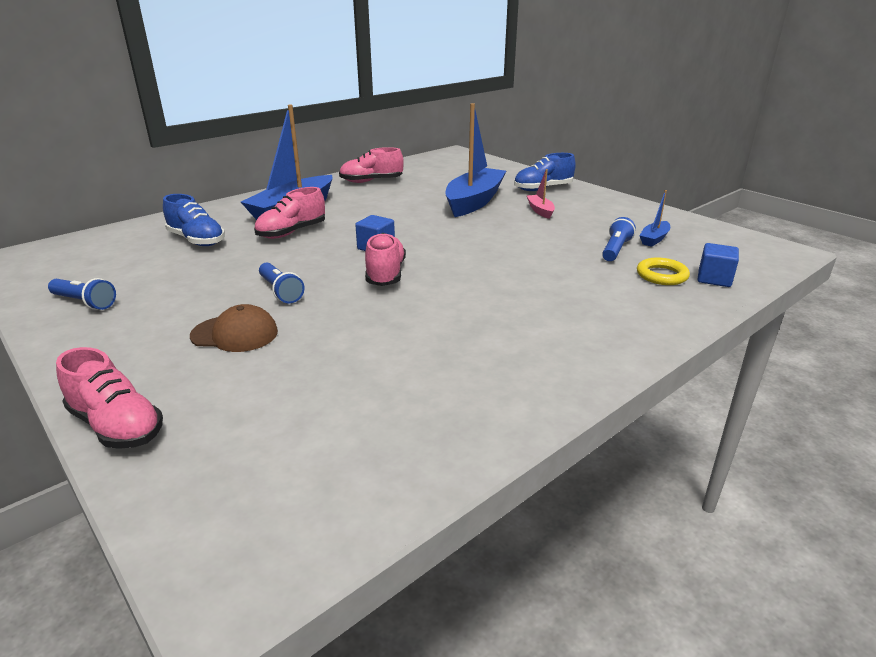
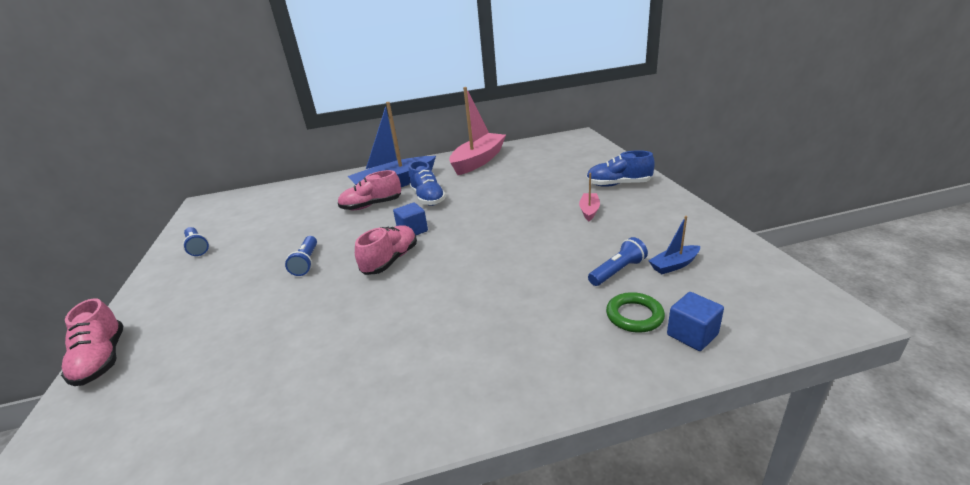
camera: 30 degrees right, 0 degrees up
(196, 240) = (308, 204): blue shoe -> blue shoe (428, 198)
(235, 334) = (240, 296): brown cap -> none
(371, 181) = (478, 161): pink shoe -> pink boat
(474, 201) = (539, 192): blue boat -> none
(662, 275) = (634, 316): yellow ring -> green ring

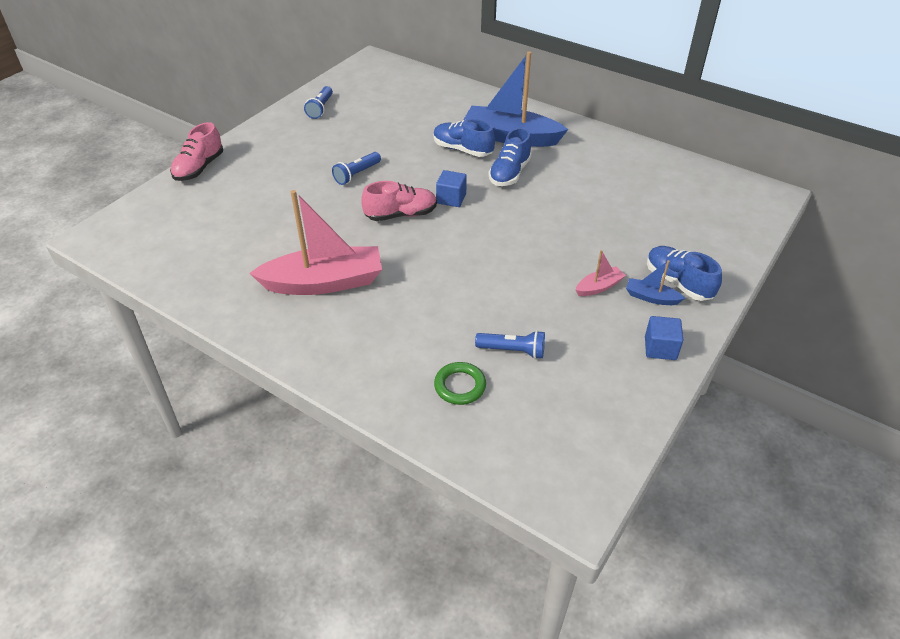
camera: 45 degrees right, 15 degrees up
(371, 206) = (462, 150): pink shoe -> blue shoe
(478, 161) = (617, 159): pink boat -> pink boat (324, 282)
(674, 265) = (558, 382): blue boat -> blue boat (651, 297)
(692, 334) = (466, 428): blue cube -> blue cube (660, 348)

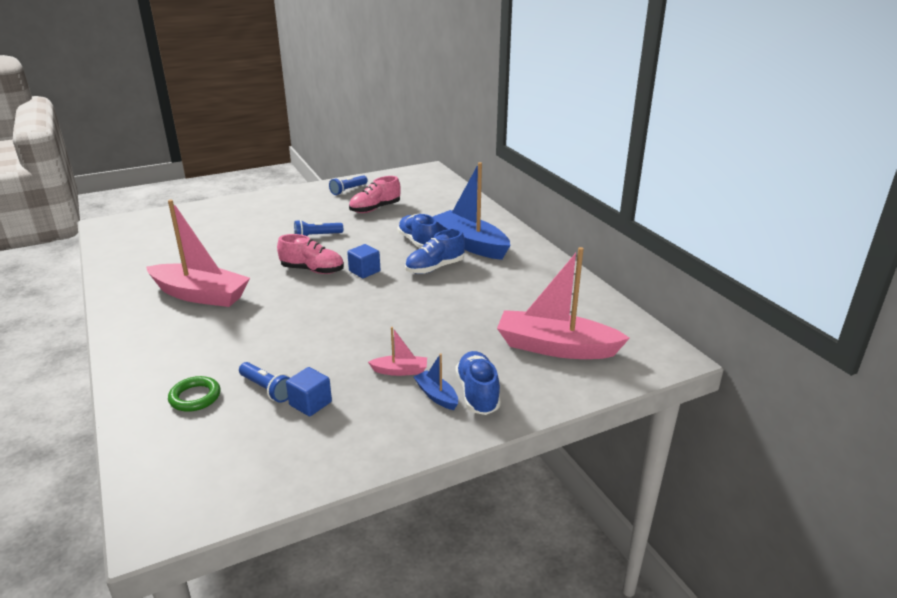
camera: 30 degrees right, 15 degrees down
(199, 168) = (220, 204): pink shoe -> pink shoe (375, 209)
(660, 348) = (391, 437): blue cube -> blue cube (310, 403)
(688, 217) = (556, 347): none -> pink boat

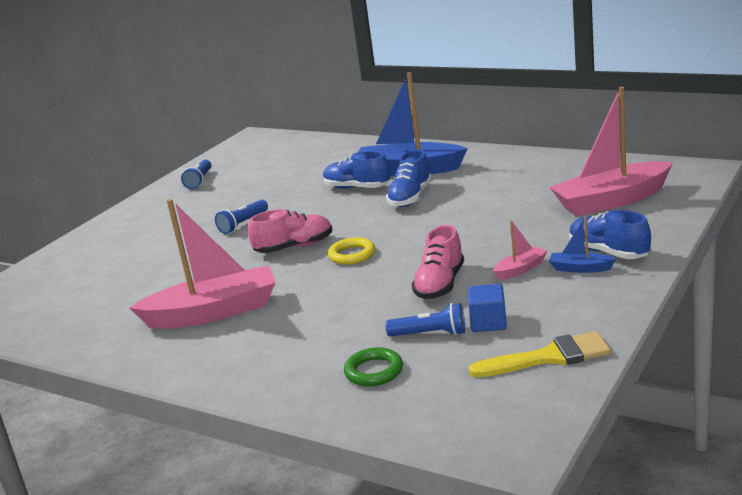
camera: 30 degrees left, 5 degrees down
(294, 460) = (549, 357): none -> yellow brush
(330, 295) = (352, 255): none -> yellow ring
(364, 271) = (348, 226): blue cube -> none
(375, 209) = (260, 183): pink shoe -> pink shoe (440, 284)

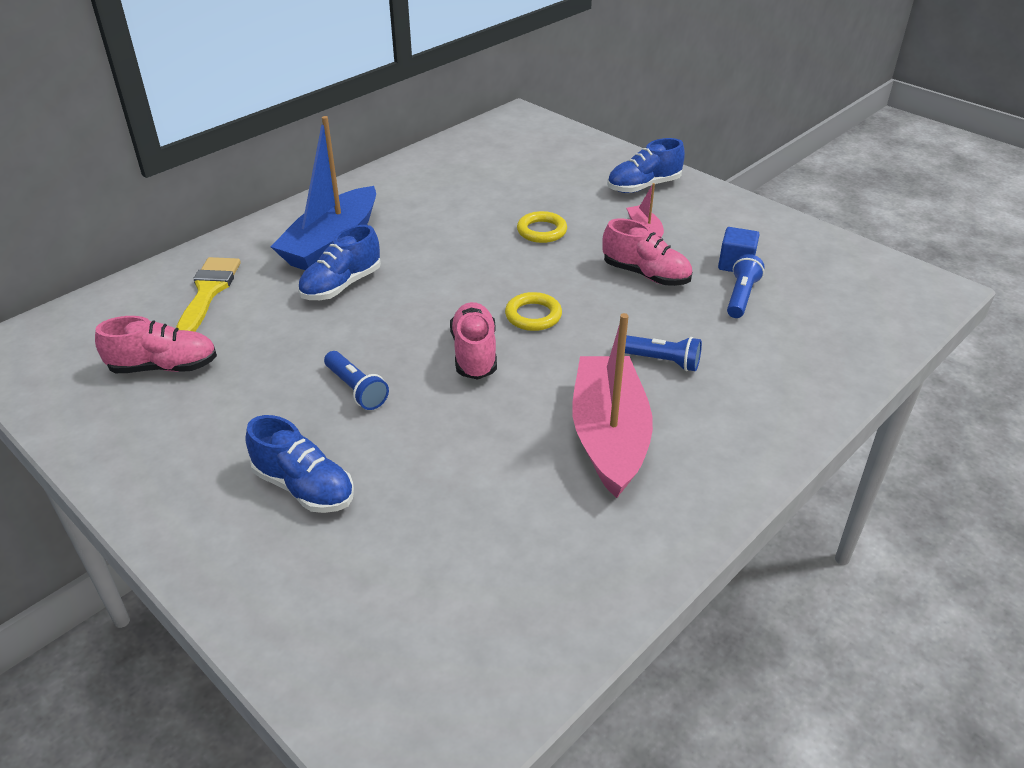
camera: 80 degrees left, 15 degrees up
(199, 181) = (126, 421): blue flashlight -> blue flashlight (660, 361)
(249, 173) = (164, 367): none -> pink shoe
(374, 371) = (796, 338): green ring -> none
(410, 197) = (415, 256): blue shoe -> blue shoe (304, 487)
(482, 229) = (542, 231): none -> yellow ring
(549, 357) = (807, 249): yellow brush -> yellow brush (208, 292)
(580, 268) = (664, 204): blue boat -> none
(612, 201) = (542, 162): pink boat -> none

